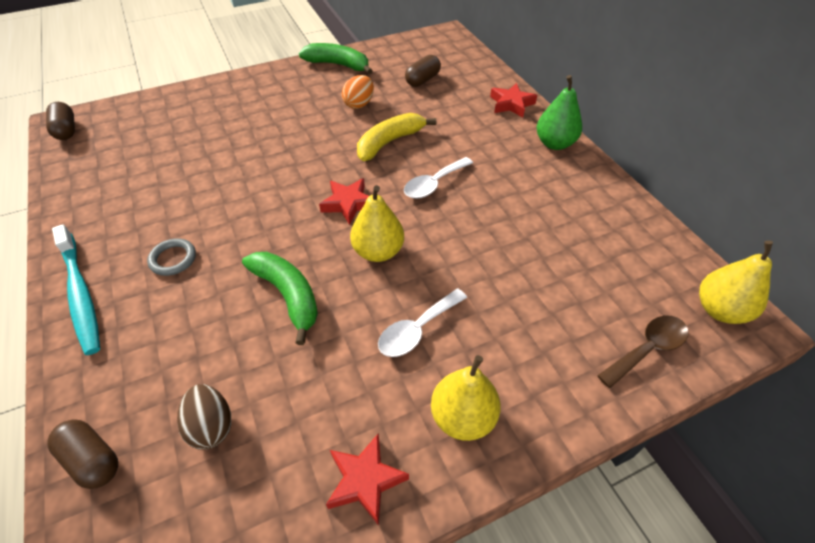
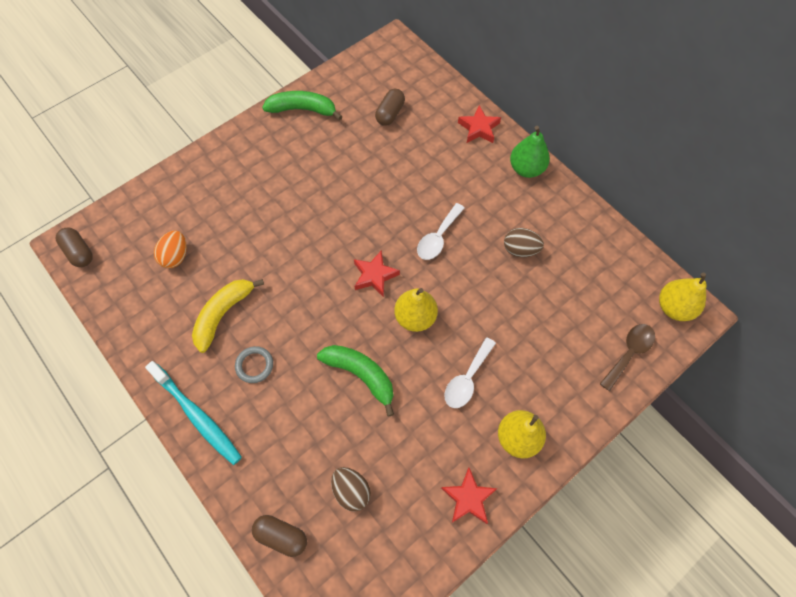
camera: 15 degrees left, 15 degrees up
(359, 104) = (342, 158): orange egg -> orange egg (176, 256)
(389, 142) = (385, 199): yellow banana -> yellow banana (223, 314)
(527, 212) = (520, 249): none -> brown egg

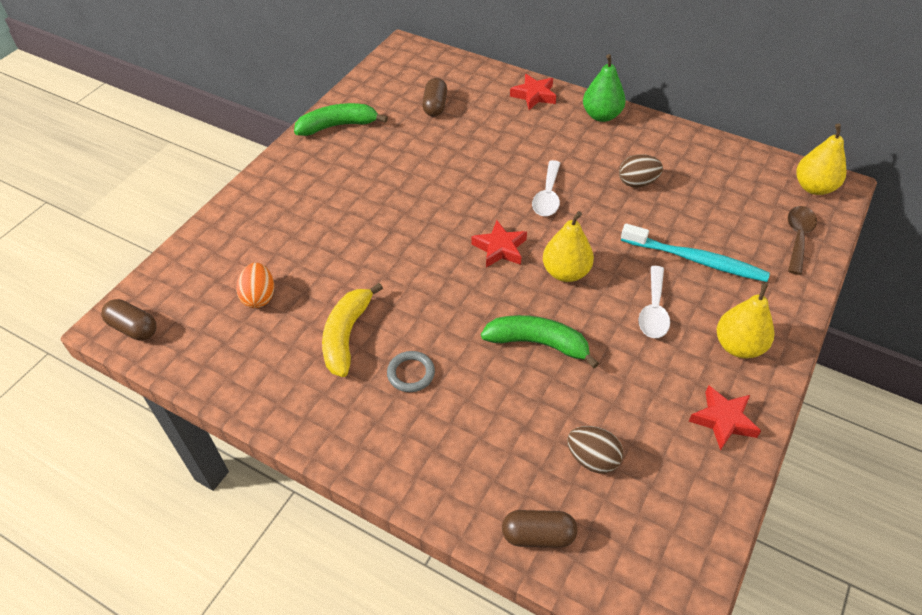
camera: 20 degrees left, 15 degrees down
(197, 415) = (367, 446): turquoise toothbrush -> turquoise toothbrush (695, 259)

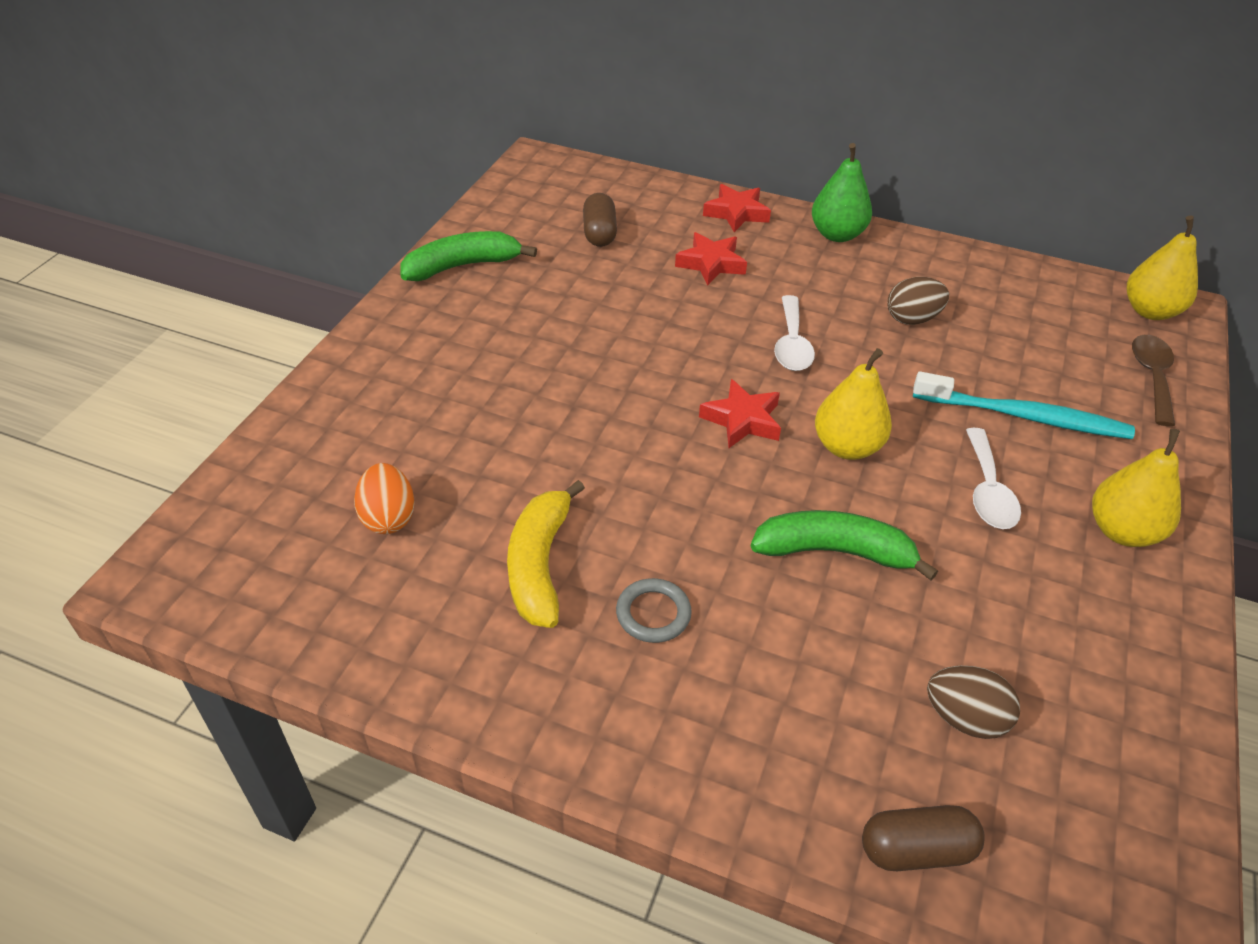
camera: 10 degrees left, 5 degrees down
(133, 328) = (188, 582): brown capsule -> none
(723, 420) = (1136, 640): red star -> red star (711, 264)

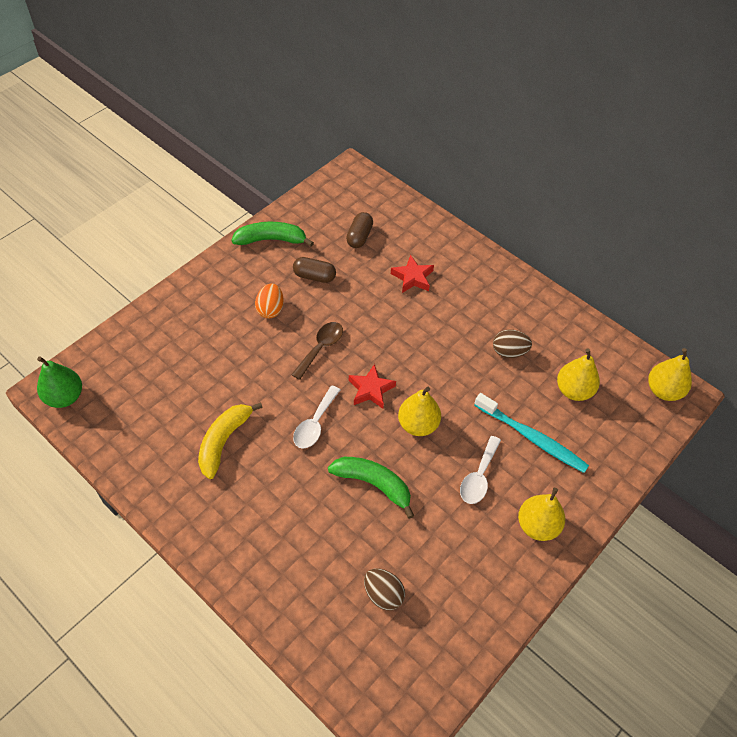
camera: 20 degrees right, 10 degrees up
(388, 517) = (165, 391): orange egg -> orange egg (270, 309)
(653, 613) = (264, 487): grey ring -> none
(736, 213) = (449, 243): red star -> none
(792, 344) = (427, 348): white spoon -> white spoon (315, 424)
(837, 234) = (501, 277): green pear -> green pear (65, 397)
(916, 849) = (320, 646): brown capsule -> brown capsule (314, 276)
(1035, 342) = (573, 390): none -> yellow pear
(1152, 377) = (629, 436): brown spoon -> brown spoon (321, 348)

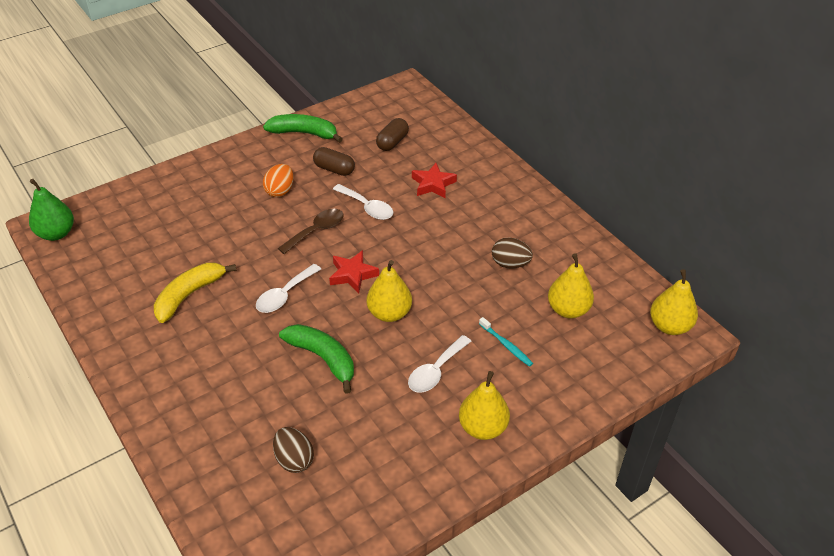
camera: 15 degrees right, 10 degrees down
(360, 313) = (367, 207): none -> white spoon
(531, 437) = (506, 345): turquoise toothbrush -> turquoise toothbrush, size x0.52

